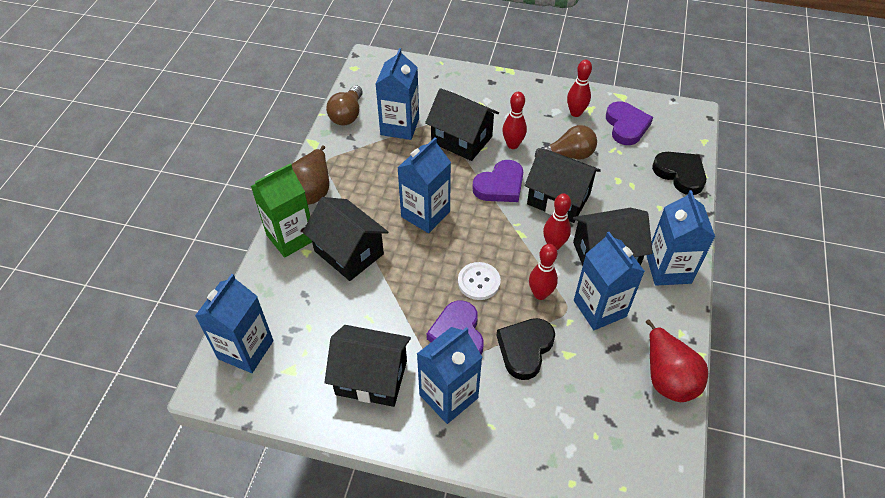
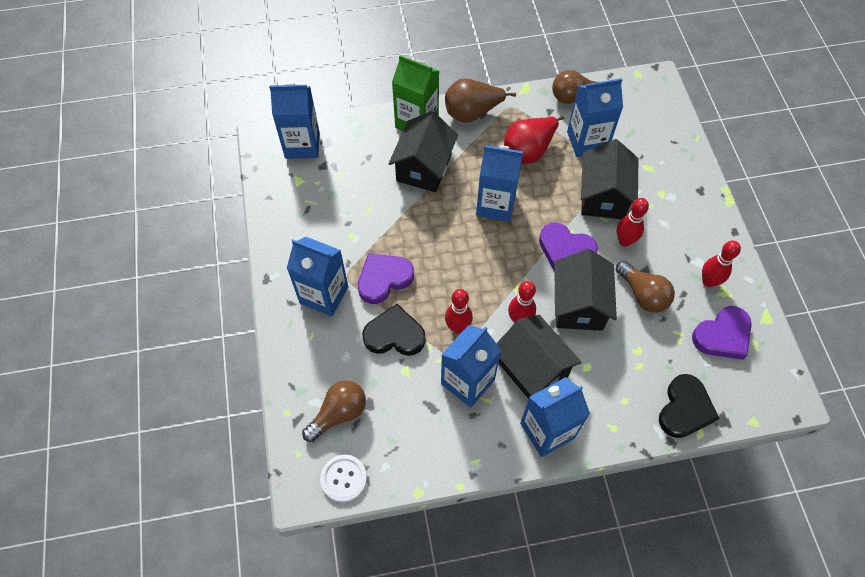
camera: 65 degrees right, 10 degrees up
(371, 377) = (316, 235): black house -> none
(479, 282) = (445, 274): white button -> white button (344, 478)
(592, 432) = (339, 414): none -> brown light bulb
(667, 377) = (421, 461): red pear -> red pear (529, 150)

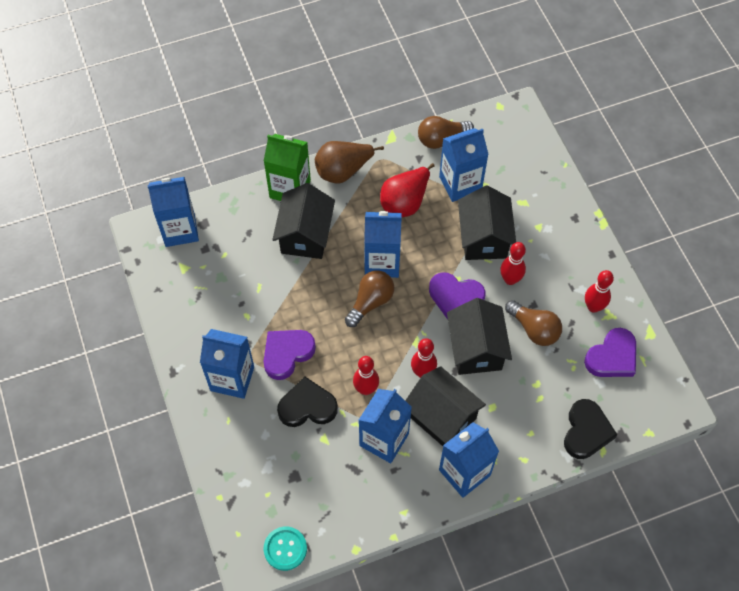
camera: 10 degrees left, 0 degrees up
(339, 414) = (269, 490): brown light bulb -> brown light bulb (370, 302)
(344, 478) = (285, 549): white button -> turquoise button

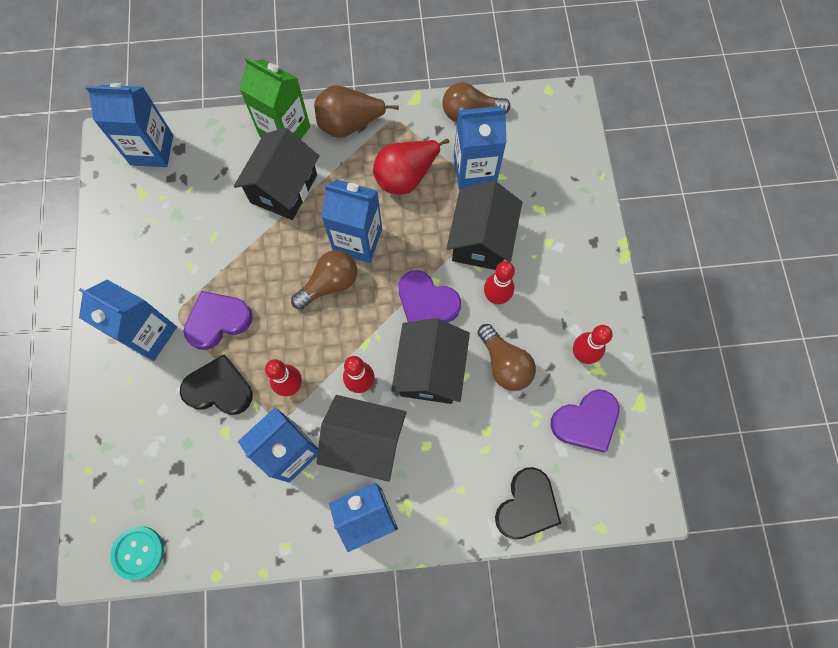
camera: 15 degrees right, 10 degrees up
(442, 417) = (365, 442): black house -> black house turned 45 degrees counterclockwise

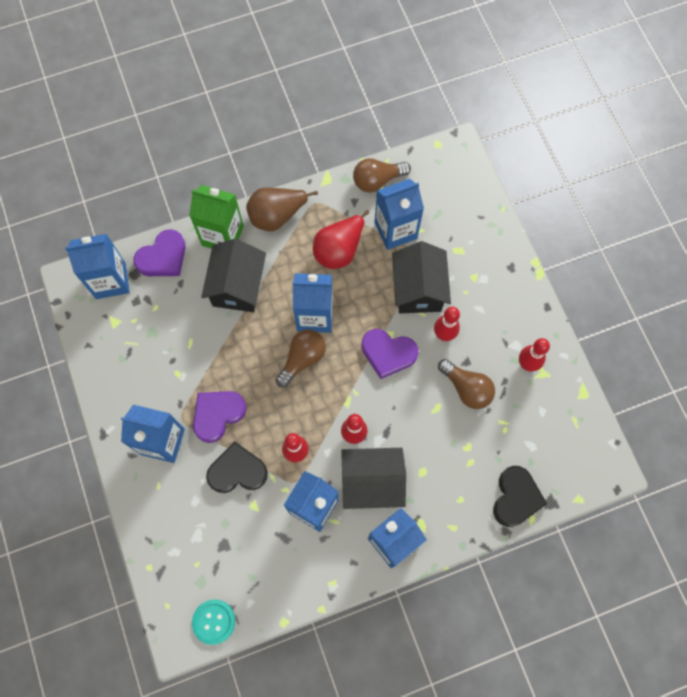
camera: 15 degrees left, 0 degrees up
(430, 370) = (407, 409): black house -> none
(585, 422) = (544, 418): purple heart -> purple heart (163, 257)

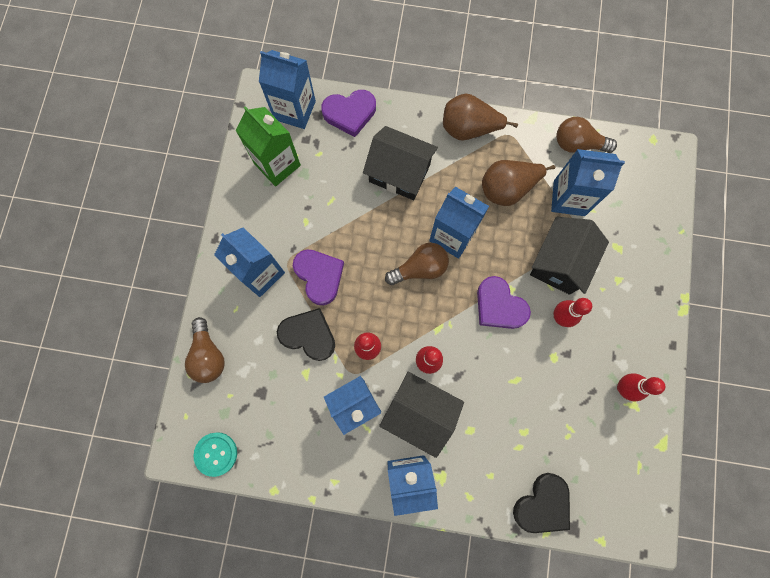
camera: 30 degrees right, 5 degrees up
(217, 415) = (319, 276): purple heart -> purple heart turned 75 degrees clockwise
(222, 235) = (411, 121): green carton -> green carton (277, 164)
(238, 286) = (399, 173): black house -> black house turned 75 degrees clockwise
(339, 250) = (507, 189): red pear -> brown pear
(466, 388) = (553, 378): brown light bulb -> brown light bulb (208, 355)

